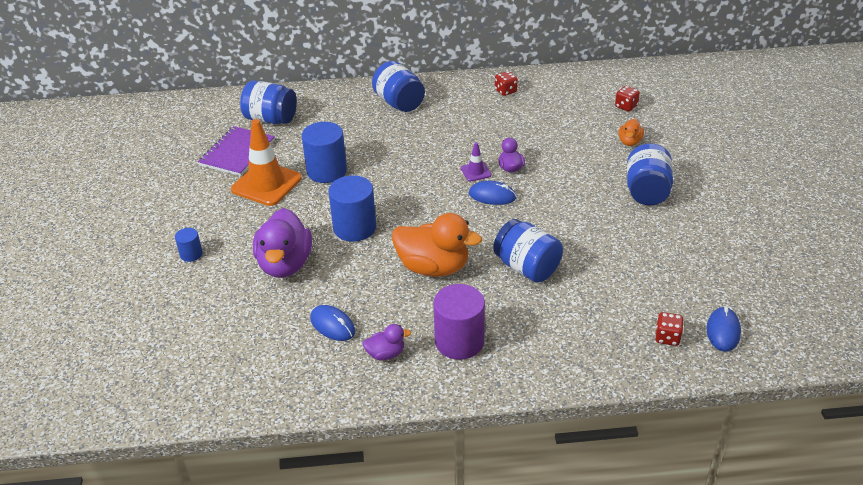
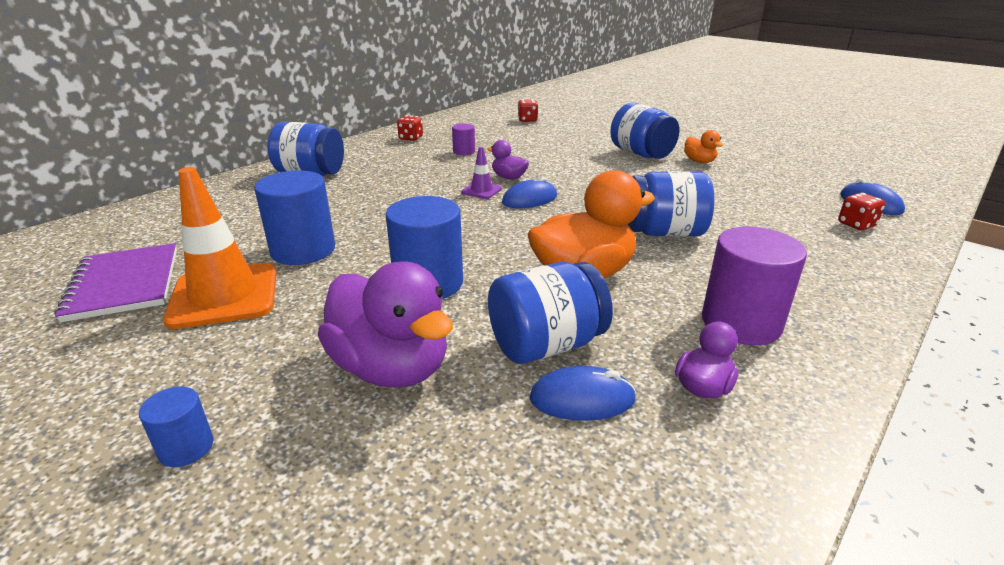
camera: 45 degrees left, 10 degrees down
(271, 119) = (142, 235): blue jar -> blue jar (546, 345)
(520, 125) = (464, 152): none -> purple cylinder
(629, 142) = (570, 135): orange duck -> orange duck (699, 161)

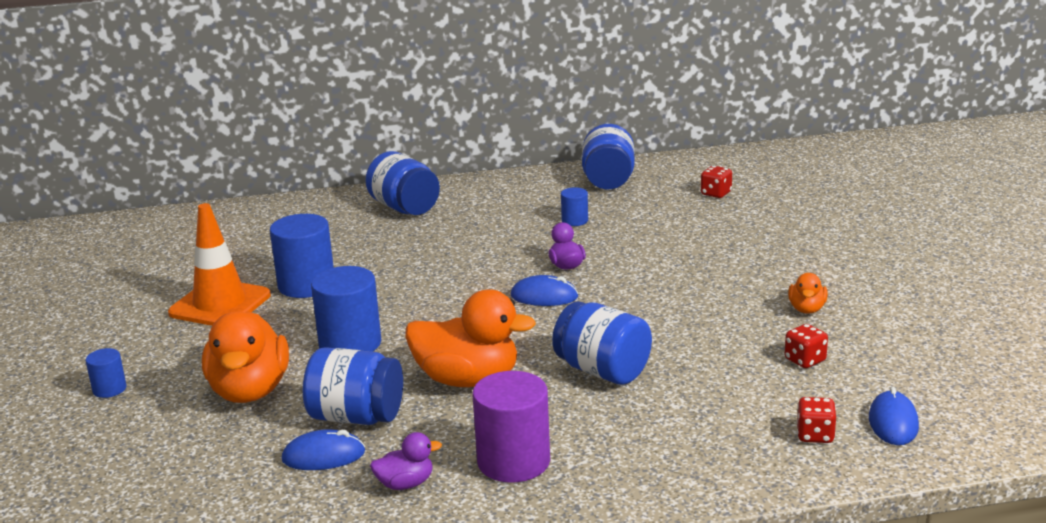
camera: 40 degrees right, 5 degrees down
(124, 284) = (177, 274): purple notebook -> none
(391, 368) = (250, 391): purple duck -> orange duck
(411, 138) = (550, 188): red dice -> red dice (805, 360)
(464, 152) = (574, 220): purple cylinder -> blue cylinder
(481, 190) = (518, 273): purple traffic cone -> none
(582, 399) = (323, 456): blue mouse -> blue mouse turned 45 degrees counterclockwise
(641, 154) = (758, 278): blue jar -> blue jar (608, 181)

